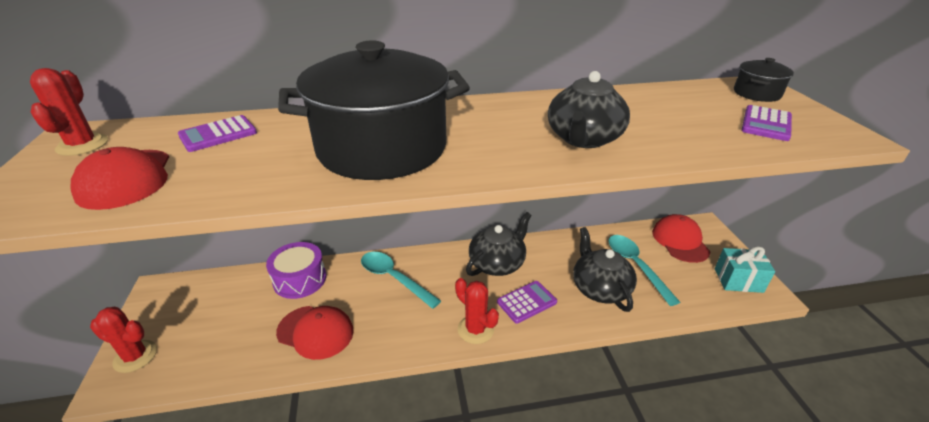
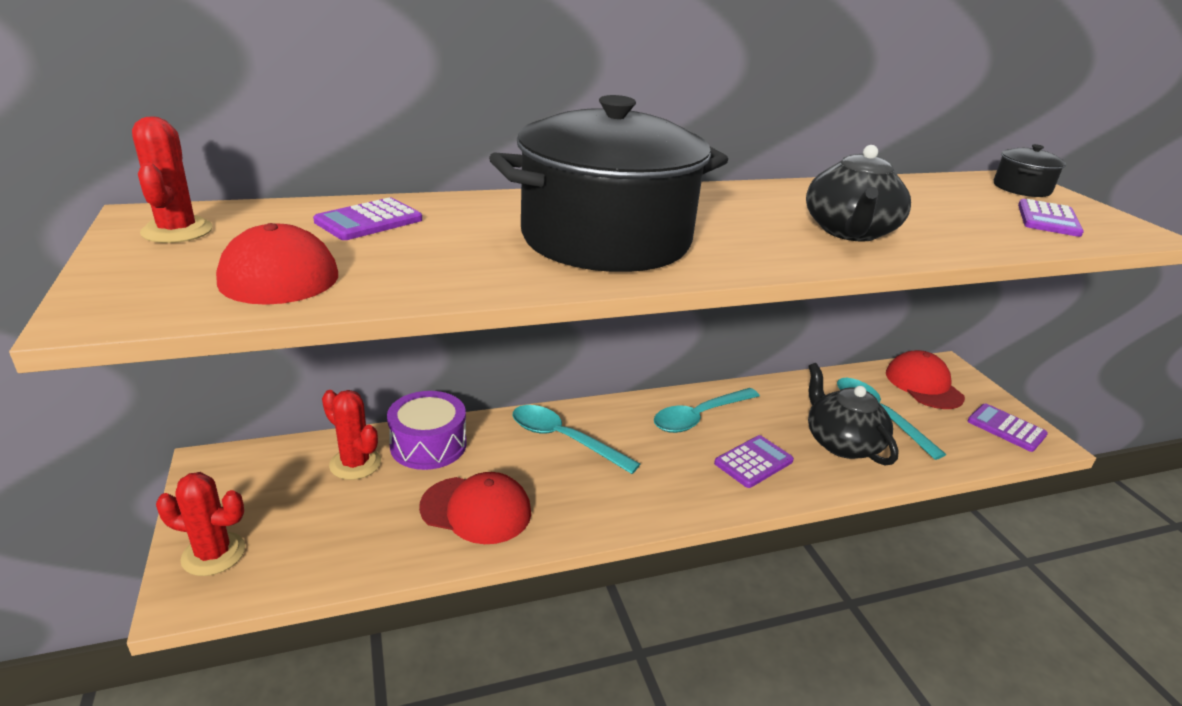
camera: 10 degrees left, 5 degrees down
(475, 329) = (697, 497): red cactus -> red cactus (355, 464)
(497, 263) = (699, 417): black teapot -> turquoise spoon
(738, 280) = (1006, 428): turquoise gift -> purple calculator

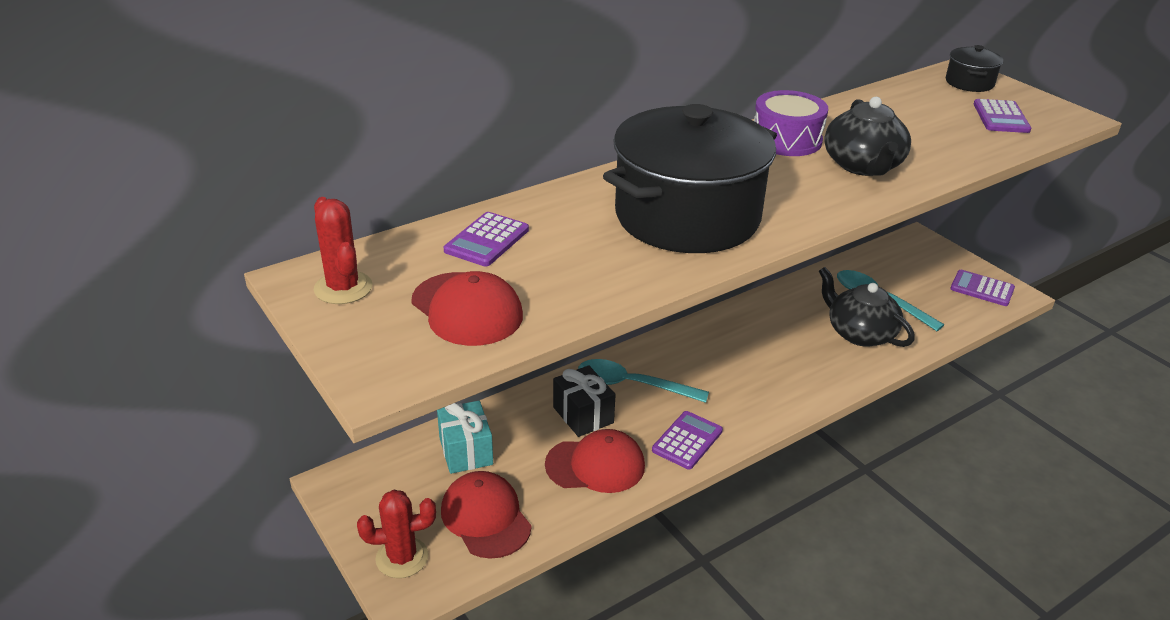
camera: 15 degrees left, 5 degrees up
(355, 464) = (466, 451): red cactus -> turquoise gift
(428, 445) = (518, 418): purple drum -> purple drum (786, 140)
(495, 456) = (583, 415): none -> black gift
(699, 417) = (735, 336): turquoise spoon -> none
(753, 462) = (797, 368): purple calculator -> purple calculator (687, 441)
(923, 385) = (905, 262): red cap -> red cap (486, 518)

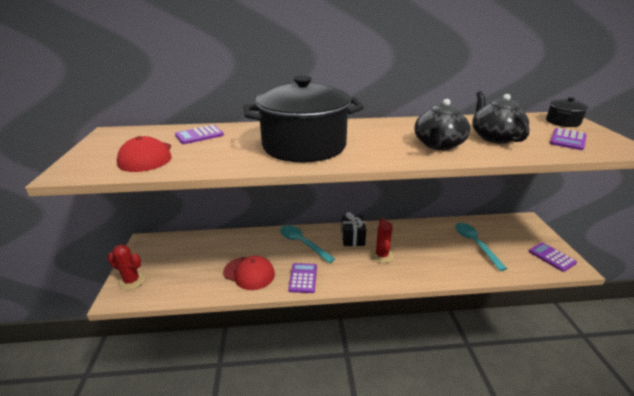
camera: 30 degrees right, 5 degrees down
(343, 288) = (117, 138): red cactus -> red cactus (382, 255)
(466, 451) = (203, 247): turquoise gift -> none
(486, 518) = (180, 278): red cap -> none
(583, 415) = (267, 249): black gift -> black gift (352, 238)
(687, 441) = (303, 278): purple calculator -> purple calculator turned 60 degrees counterclockwise
(786, 140) = (407, 127): purple drum -> none
(859, 333) = (448, 257): black teapot -> black teapot (494, 137)

